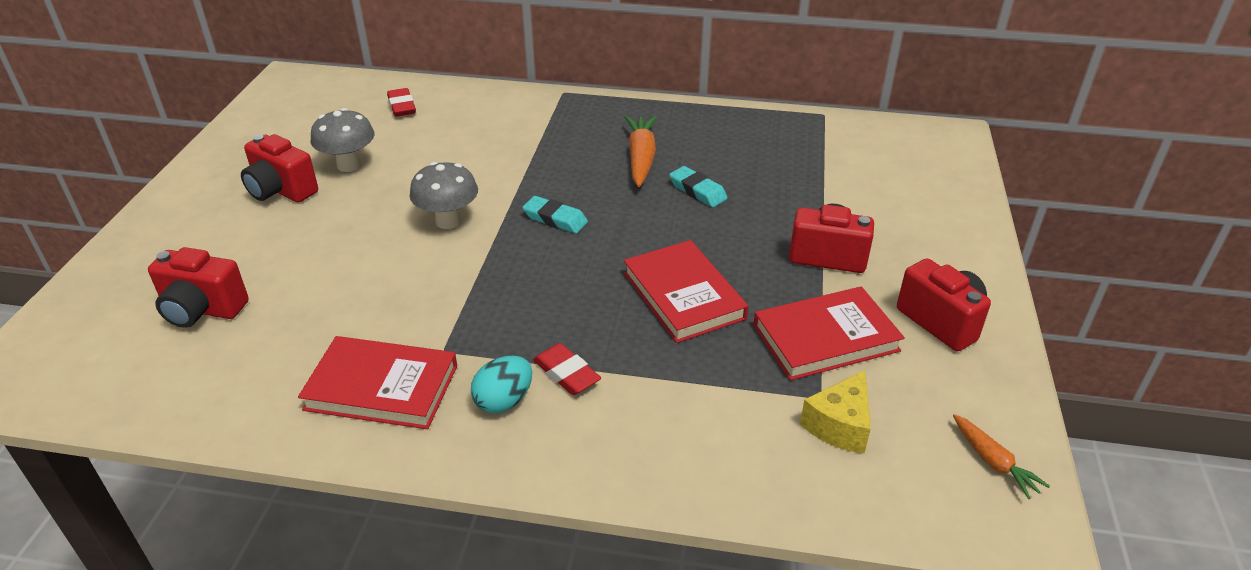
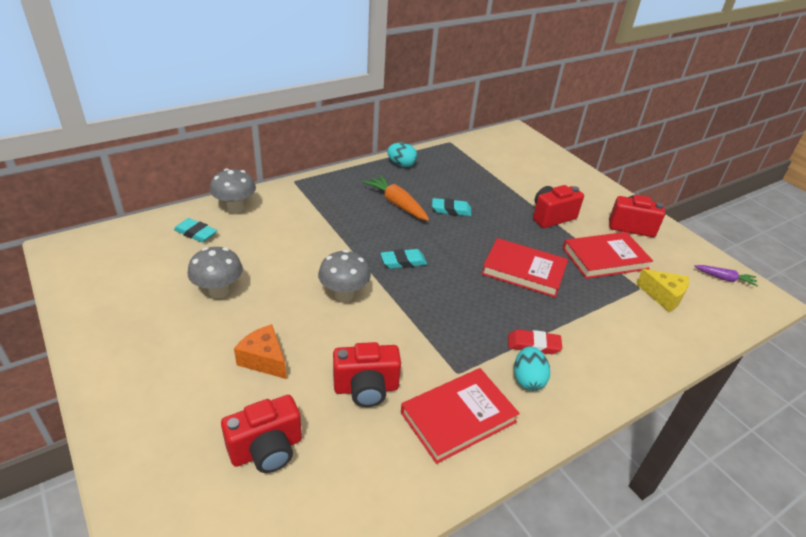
camera: 45 degrees left, 0 degrees up
(281, 191) = (193, 334): red camera -> red camera (366, 388)
(301, 240) = (264, 360): none -> orange cheese
(402, 106) = (196, 233): red eraser -> turquoise eraser
(468, 97) = (235, 208): none -> grey mushroom
(714, 118) = (401, 164): none -> turquoise egg
(825, 338) = (605, 258): red book -> red book turned 45 degrees clockwise
(839, 425) = (663, 296): yellow cheese -> yellow cheese turned 45 degrees counterclockwise
(993, 462) = (724, 278): orange carrot -> purple carrot

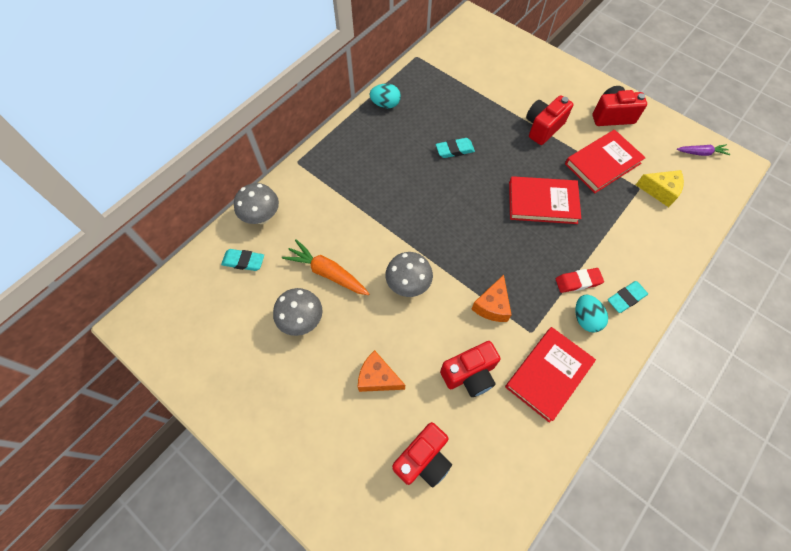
camera: 15 degrees left, 25 degrees up
(397, 204) = (404, 159): orange carrot -> orange carrot (327, 273)
(403, 262) = (440, 229): turquoise eraser -> turquoise eraser (626, 298)
(424, 337) = (492, 305): none -> orange cheese

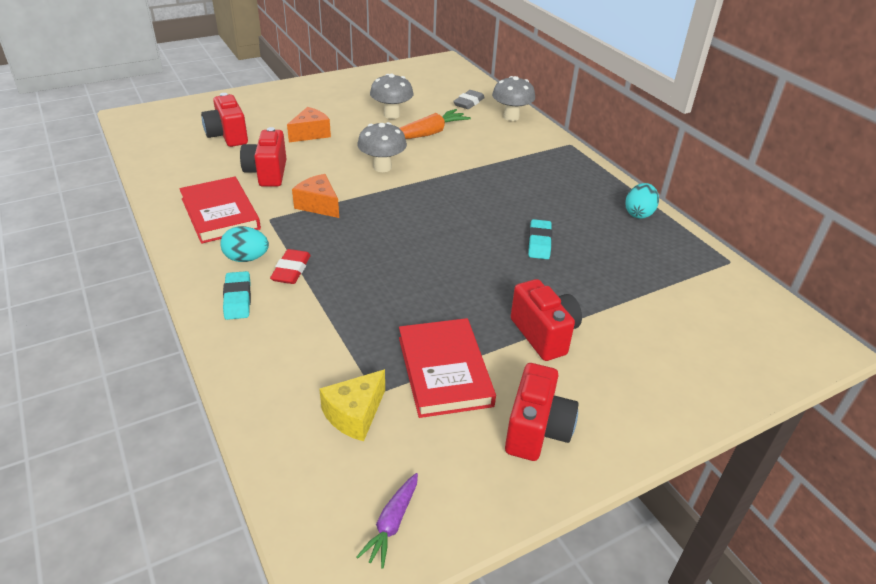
camera: 110 degrees right, 25 degrees down
(243, 261) = (469, 103): turquoise eraser -> grey eraser
(542, 202) = (416, 284): red book -> none

